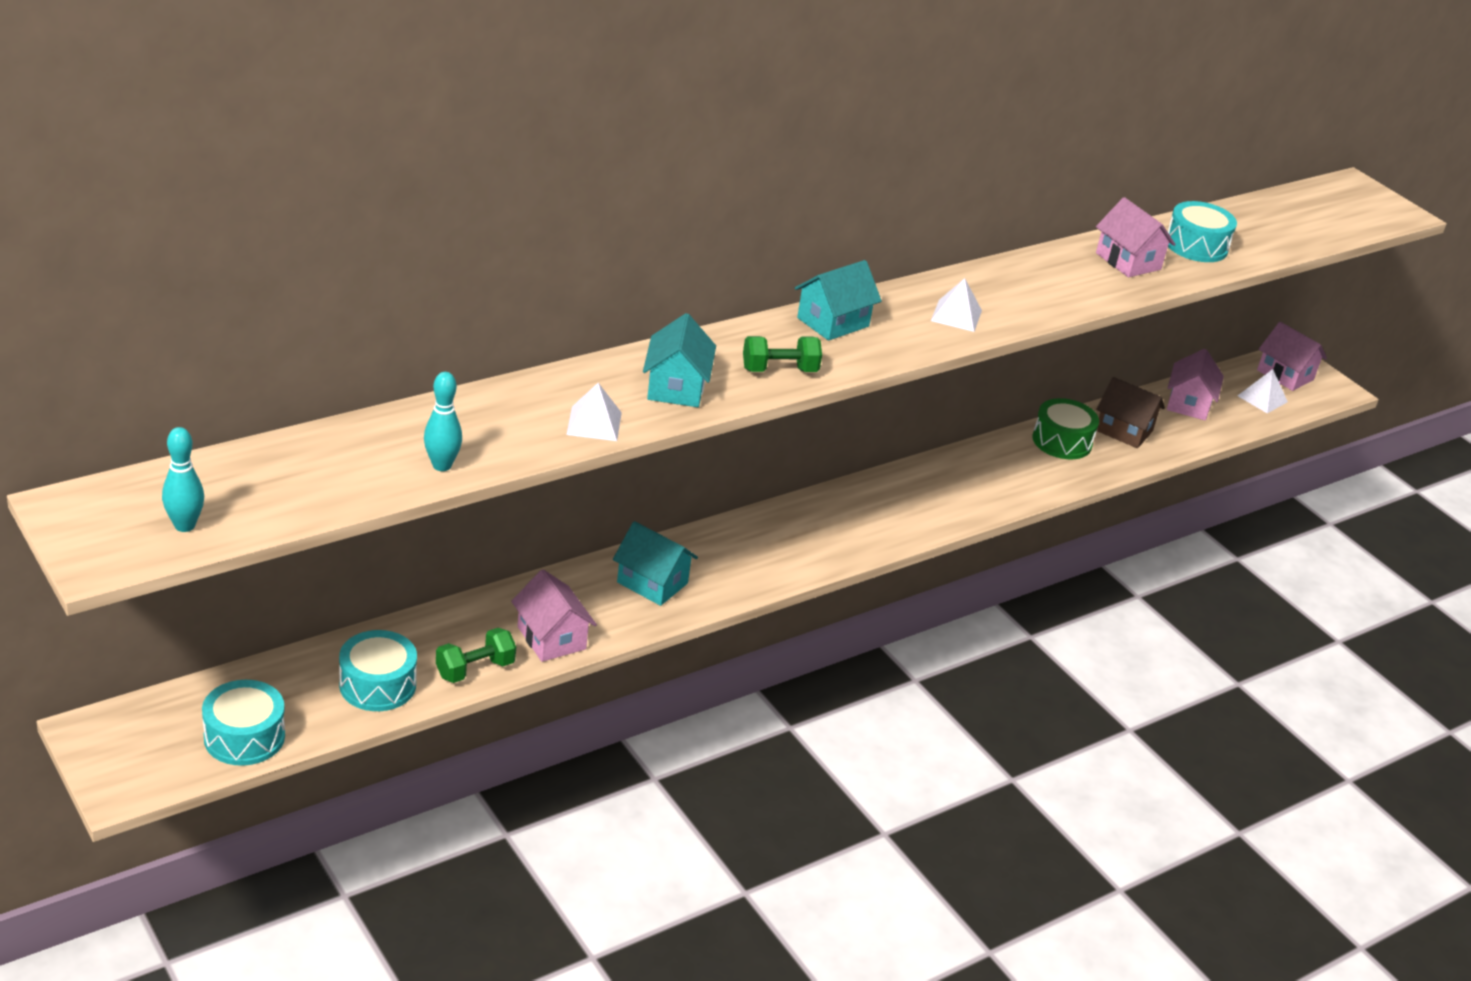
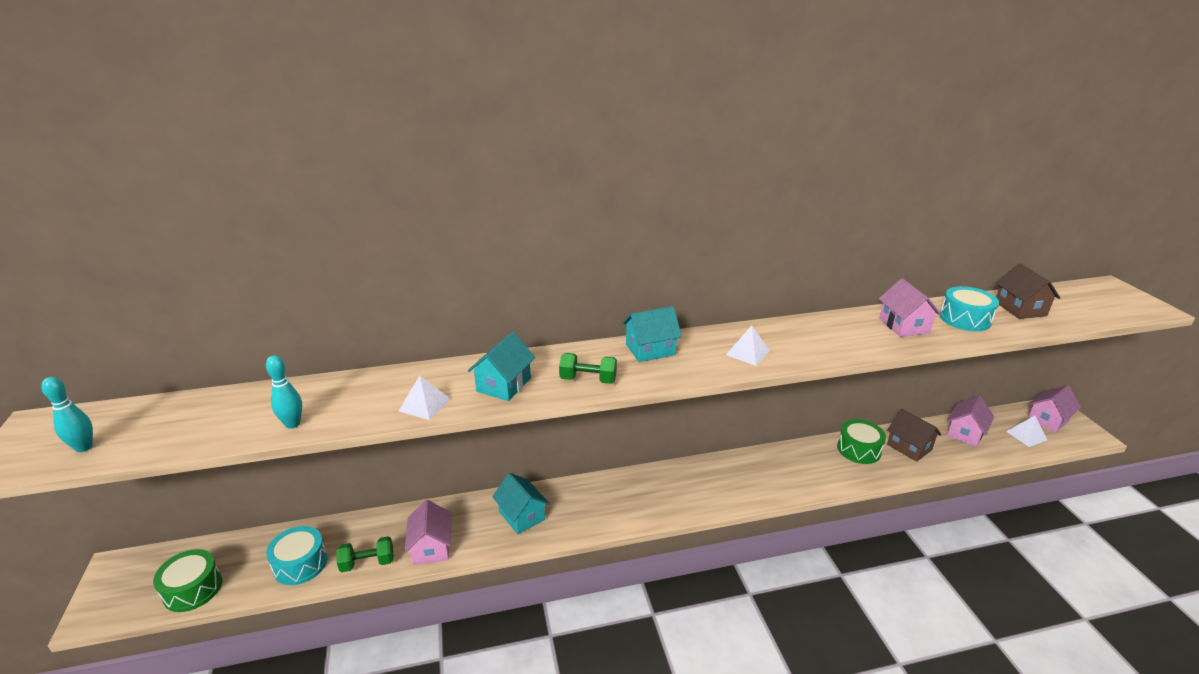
camera: 25 degrees right, 5 degrees down
(244, 737) = (193, 589): turquoise drum -> green drum
(1256, 226) = (1020, 309): none -> brown house
(1285, 375) = (1048, 420): pink house -> pink house turned 75 degrees clockwise

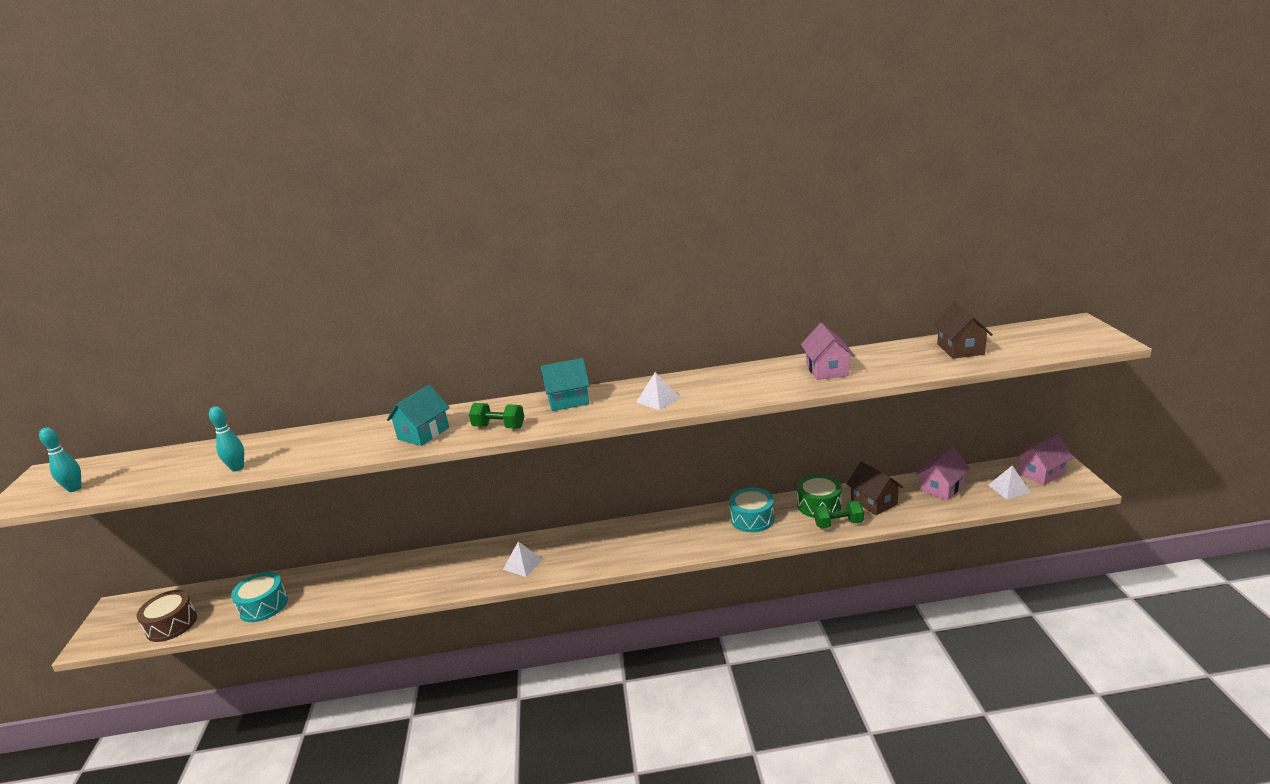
camera: 10 degrees right, 5 degrees down
(193, 589) = (171, 624): green drum -> brown drum
(367, 563) = (320, 605): green dumbbell -> green dumbbell (838, 524)
(424, 405) = (349, 451): white pyramid -> white pyramid (522, 564)
(431, 547) = (378, 592): pink house -> none
(522, 515) = (467, 566): turquoise house -> none
(965, 319) = (894, 361): turquoise drum -> turquoise drum (752, 519)

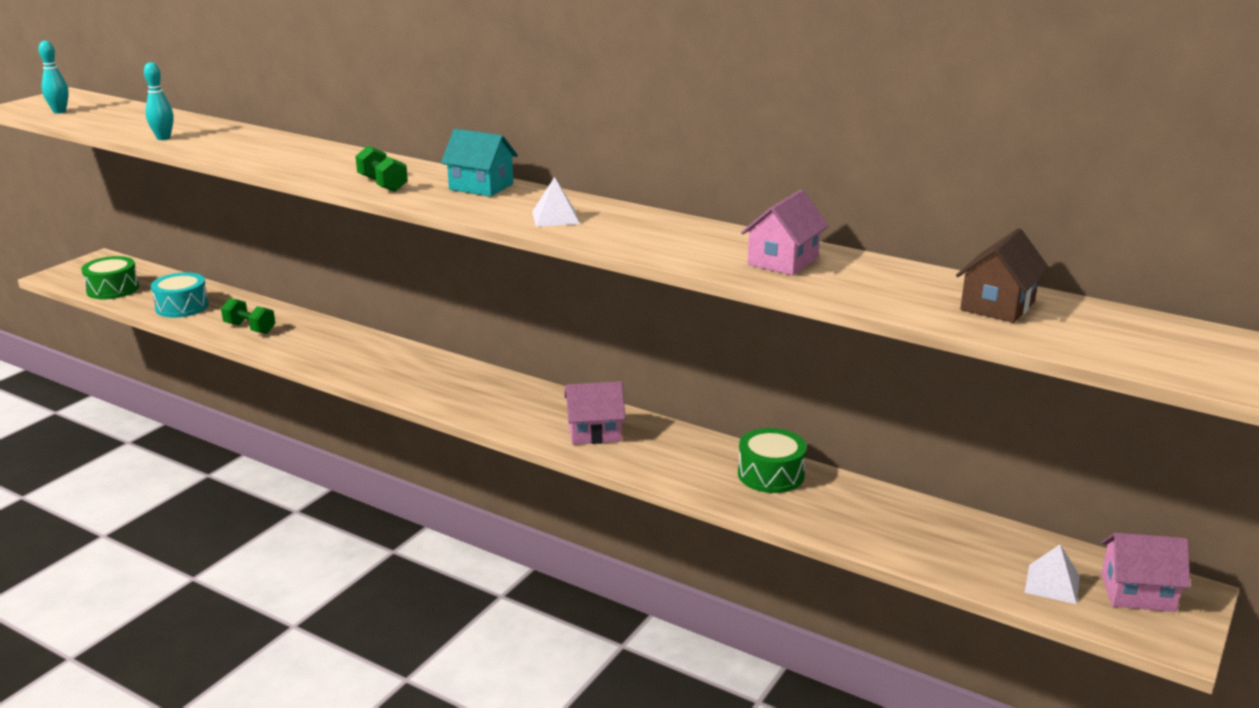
camera: 35 degrees right, 0 degrees up
(171, 624) = (113, 289): brown drum -> green drum
(423, 433) = (322, 165): turquoise house -> none
(522, 564) = (402, 376): white pyramid -> none
(752, 519) = (674, 449): turquoise drum -> none
(838, 524) = (758, 503): green dumbbell -> green dumbbell (250, 328)
(874, 502) = (841, 505): brown house -> none
(941, 487) = (958, 535): pink house -> pink house (594, 432)

